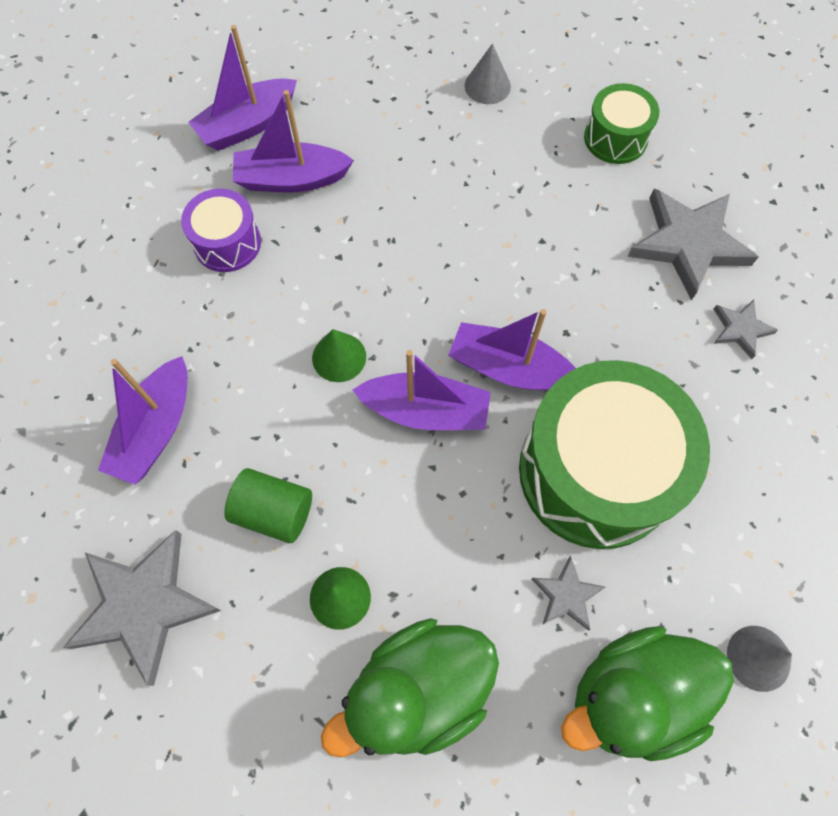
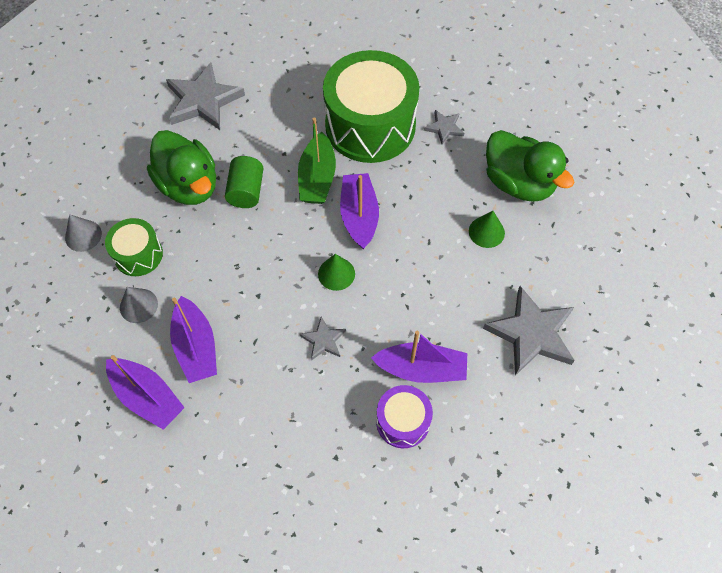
camera: 105 degrees left, 5 degrees down
(227, 243) = (263, 374): purple drum -> purple drum (403, 421)
(274, 512) = (450, 280): green cylinder -> green cylinder (246, 191)
(509, 368) = (317, 178): purple boat -> green boat
(615, 138) = (122, 149): green drum -> green drum (138, 254)
(632, 696) = (483, 94): green duck -> green duck (189, 185)
(740, 329) = (259, 70): grey star -> grey star (323, 340)
(758, 658) = (445, 48): grey cone -> grey cone (138, 305)

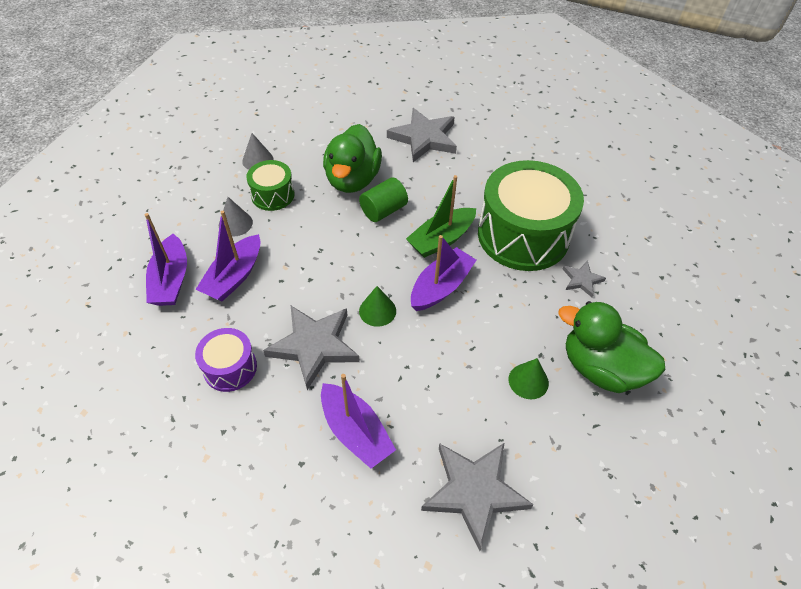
camera: 45 degrees right, 10 degrees down
(323, 340) = (314, 346): grey star -> grey star, size x2.01
(403, 421) = (296, 455): purple drum -> purple drum (230, 368)
(518, 183) = (600, 368): green duck -> green duck turned 120 degrees clockwise

